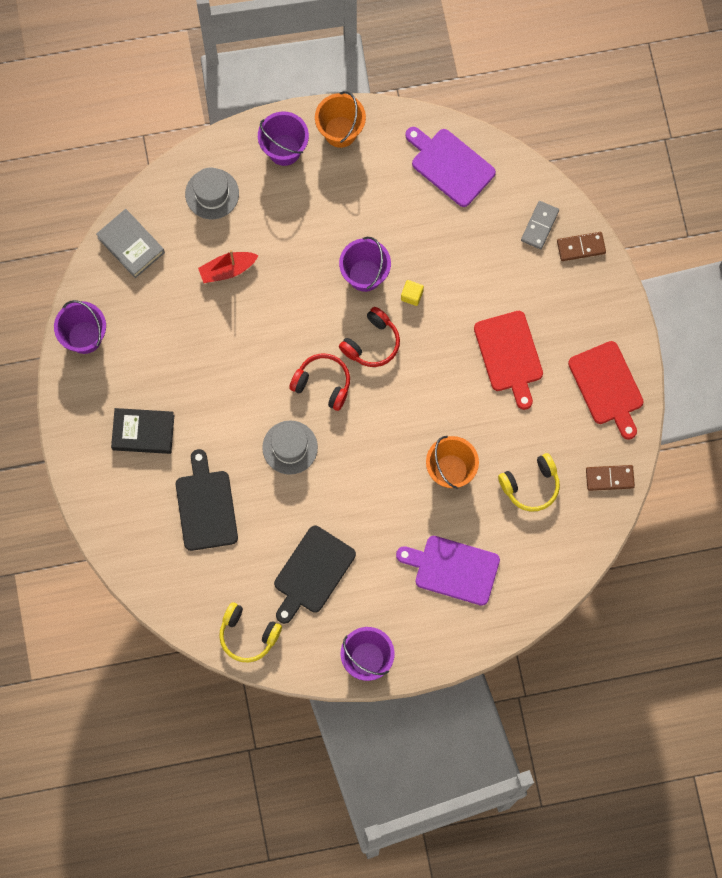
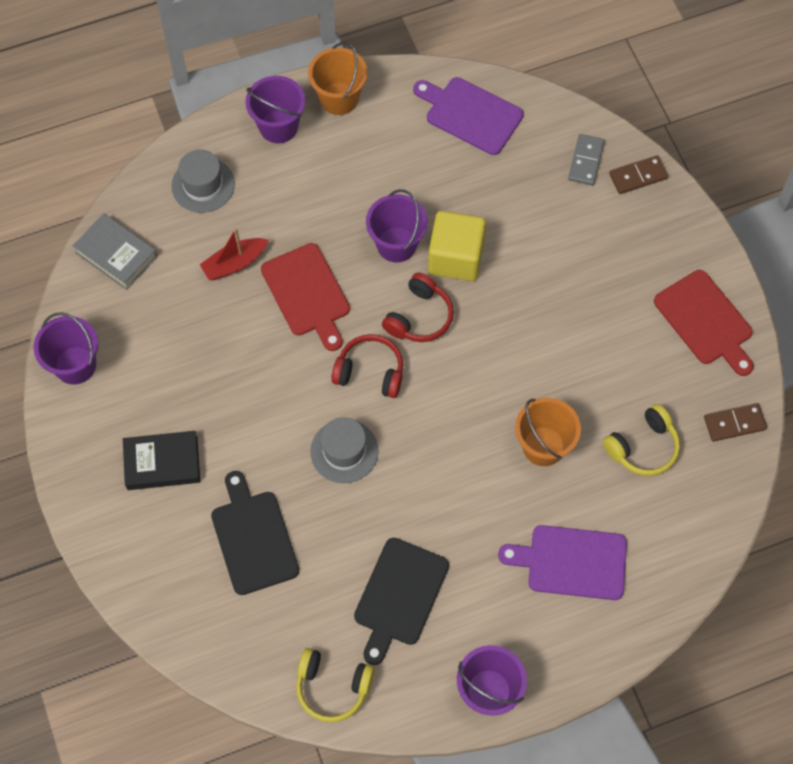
camera: 10 degrees left, 10 degrees down
(412, 295) = (455, 258): yellow cube -> yellow cube, size x2.29
(509, 355) = (583, 305): red cutting board -> red cutting board (307, 293)

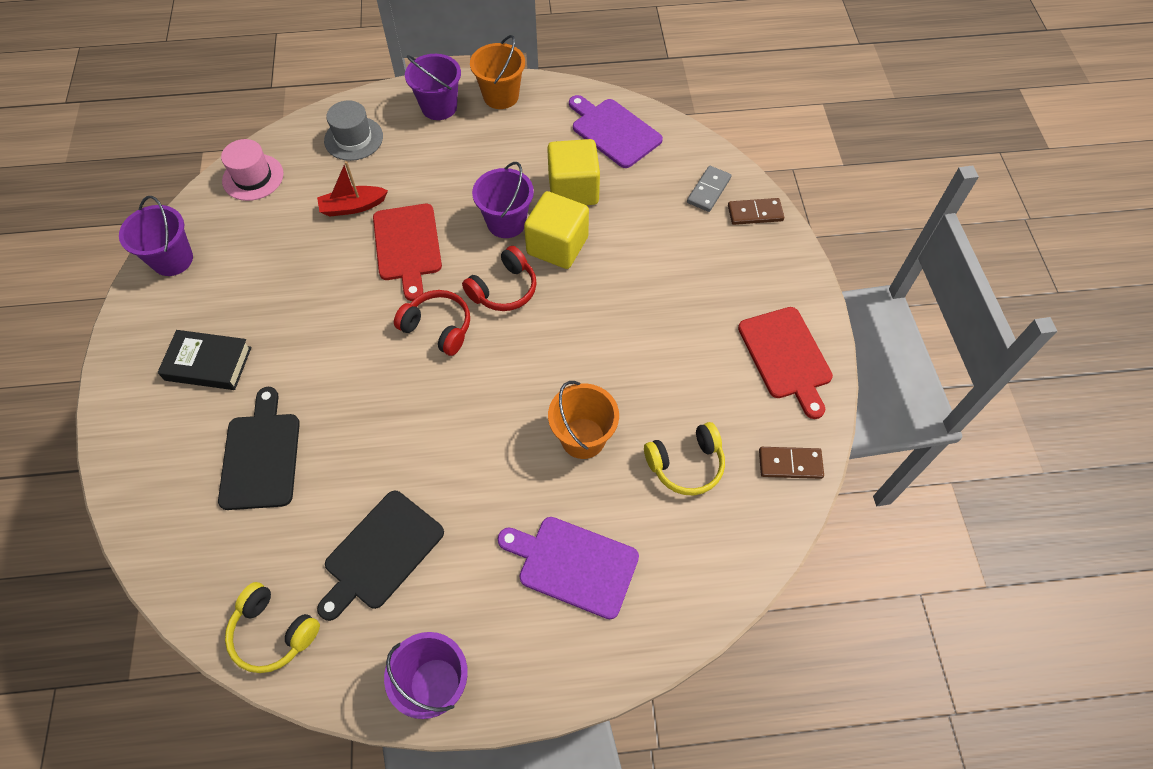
camera: 15 degrees right, 5 degrees down
(116, 255) = (253, 177): grey book -> pink hat
(344, 451) = (384, 394): grey hat -> none
(451, 192) = (573, 189): none -> yellow cube

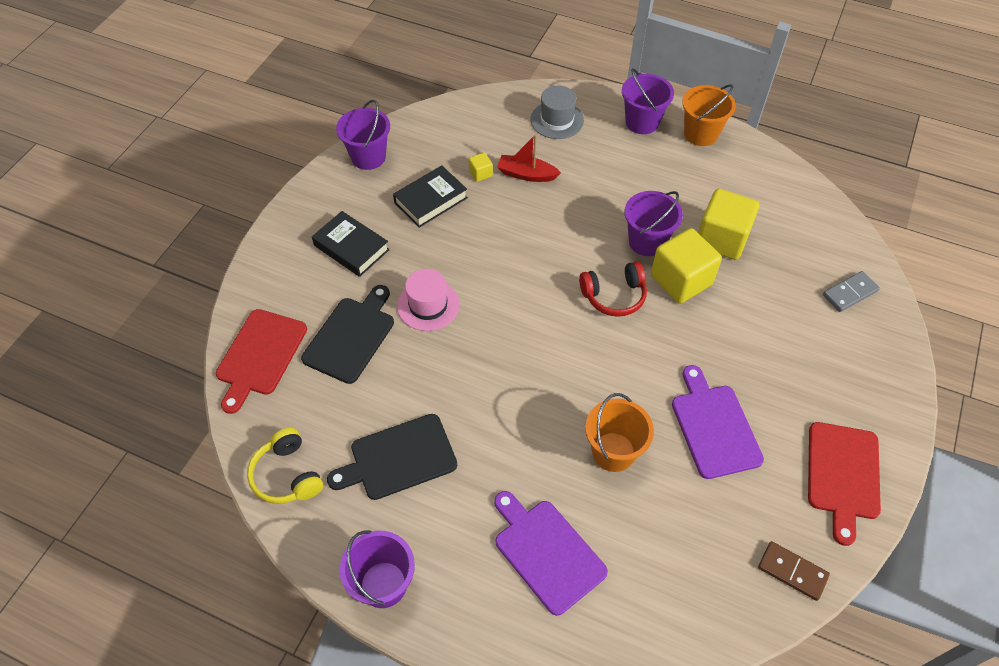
camera: 30 degrees right, 5 degrees down
(253, 177) = (461, 119): pink hat -> pink hat (428, 305)
(267, 276) = (431, 200): none -> black book
(305, 226) = (480, 173): none -> yellow cube
(407, 246) = (553, 225): red cutting board -> red cutting board (260, 356)
(438, 327) = (542, 302): red headphones -> none
(613, 131) = (787, 204): purple cutting board -> purple cutting board (714, 427)
(686, 464) = (693, 521): yellow headphones -> none
(755, 213) = (884, 333): brown domino -> none

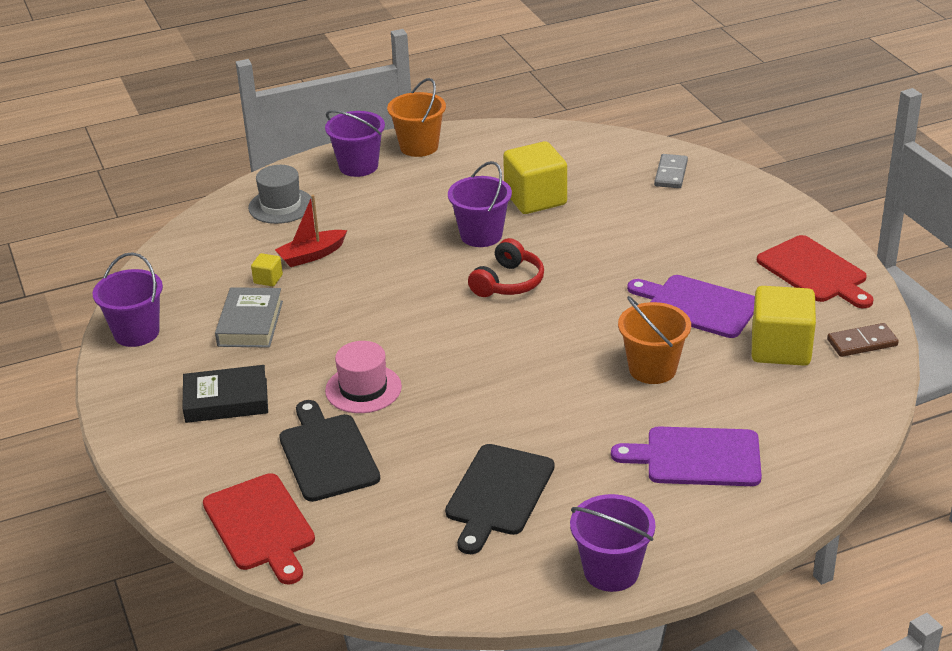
camera: 45 degrees left, 20 degrees down
(287, 475) = (421, 576): yellow headphones -> none
(431, 200) = (250, 323): black book -> grey book
(681, 280) = (543, 241): yellow cube -> yellow cube (780, 348)

